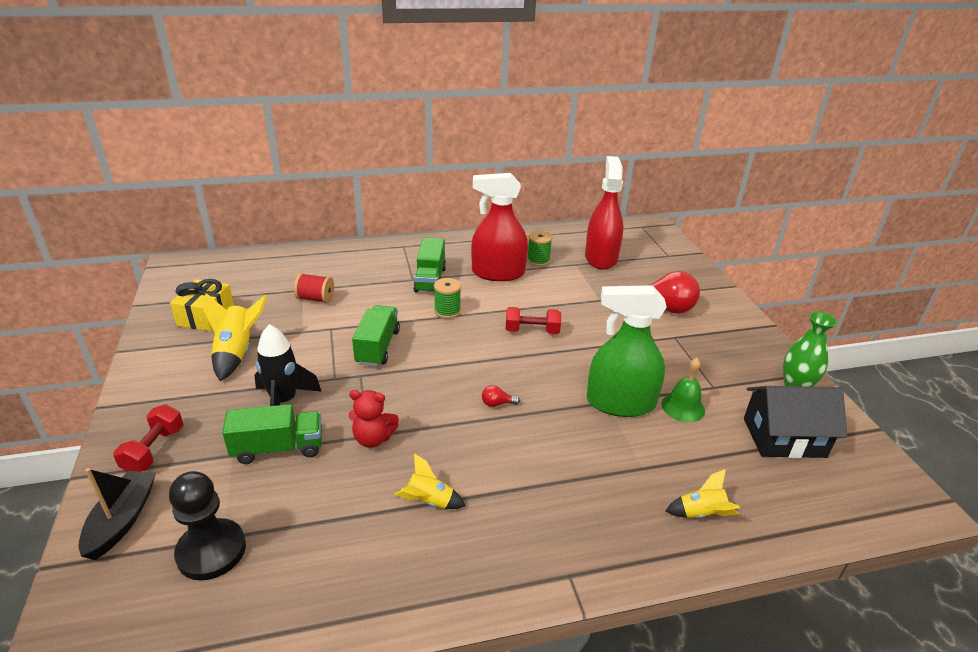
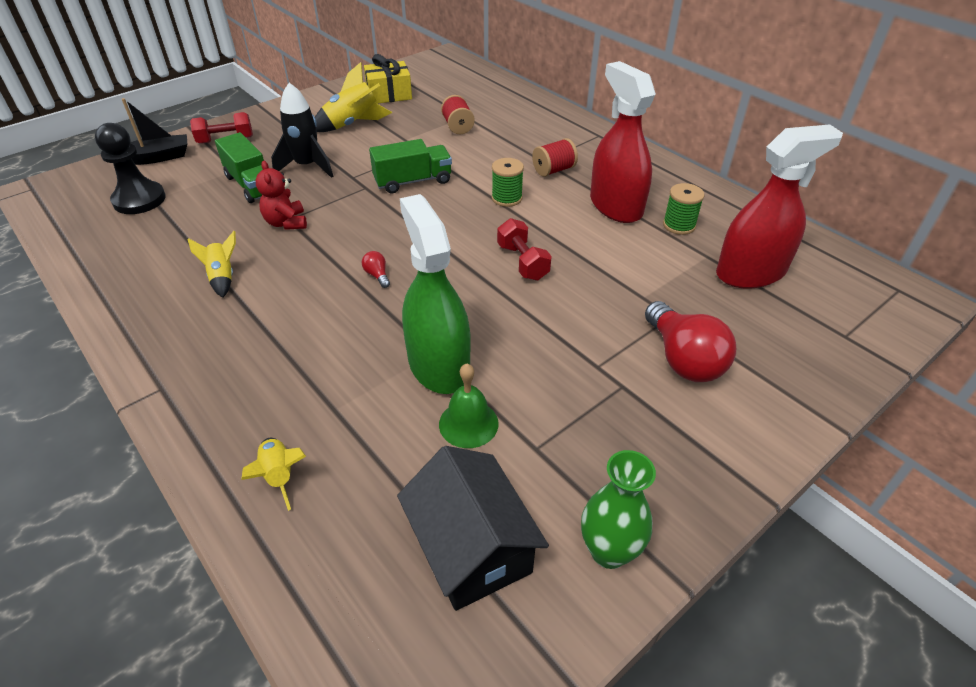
camera: 65 degrees right, 10 degrees up
(430, 279) = (553, 170): green truck -> red spool

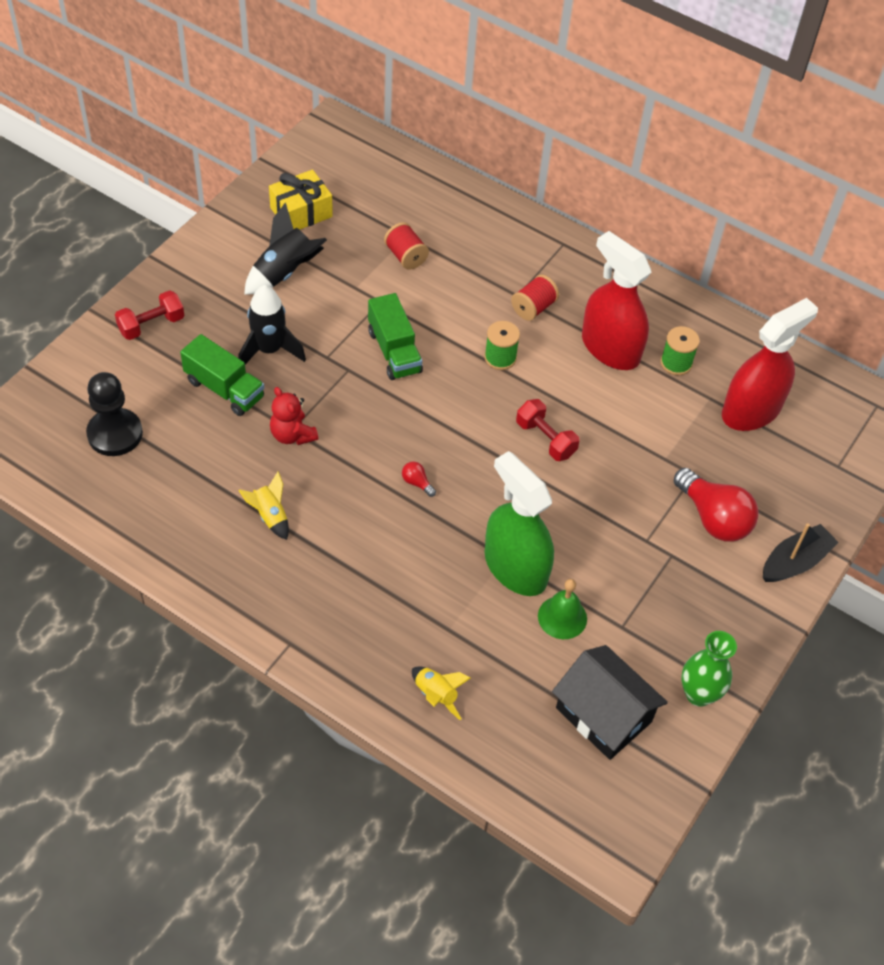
camera: 20 degrees left, 10 degrees up
(156, 158) = (89, 368): black boat -> black boat (795, 562)
(353, 124) = (285, 273): yellow rocket -> black rocket
(413, 181) = (394, 351): green truck -> green truck turned 105 degrees clockwise

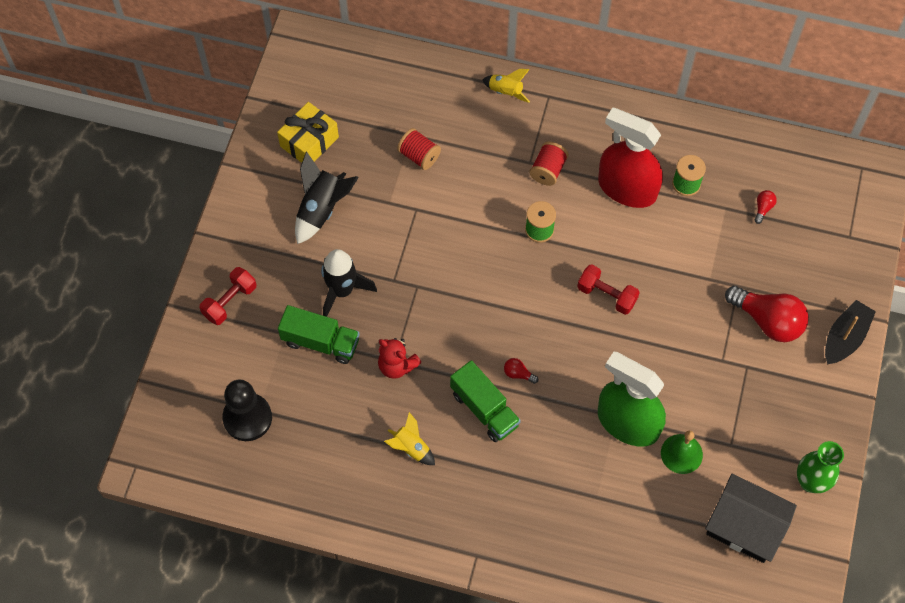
camera: 15 degrees left, 10 degrees up
(394, 351) = (448, 255): green truck -> green truck (484, 409)
(436, 695) = (610, 558): yellow rocket -> yellow rocket (506, 92)
(751, 410) = (763, 208): red spray bottle -> red light bulb

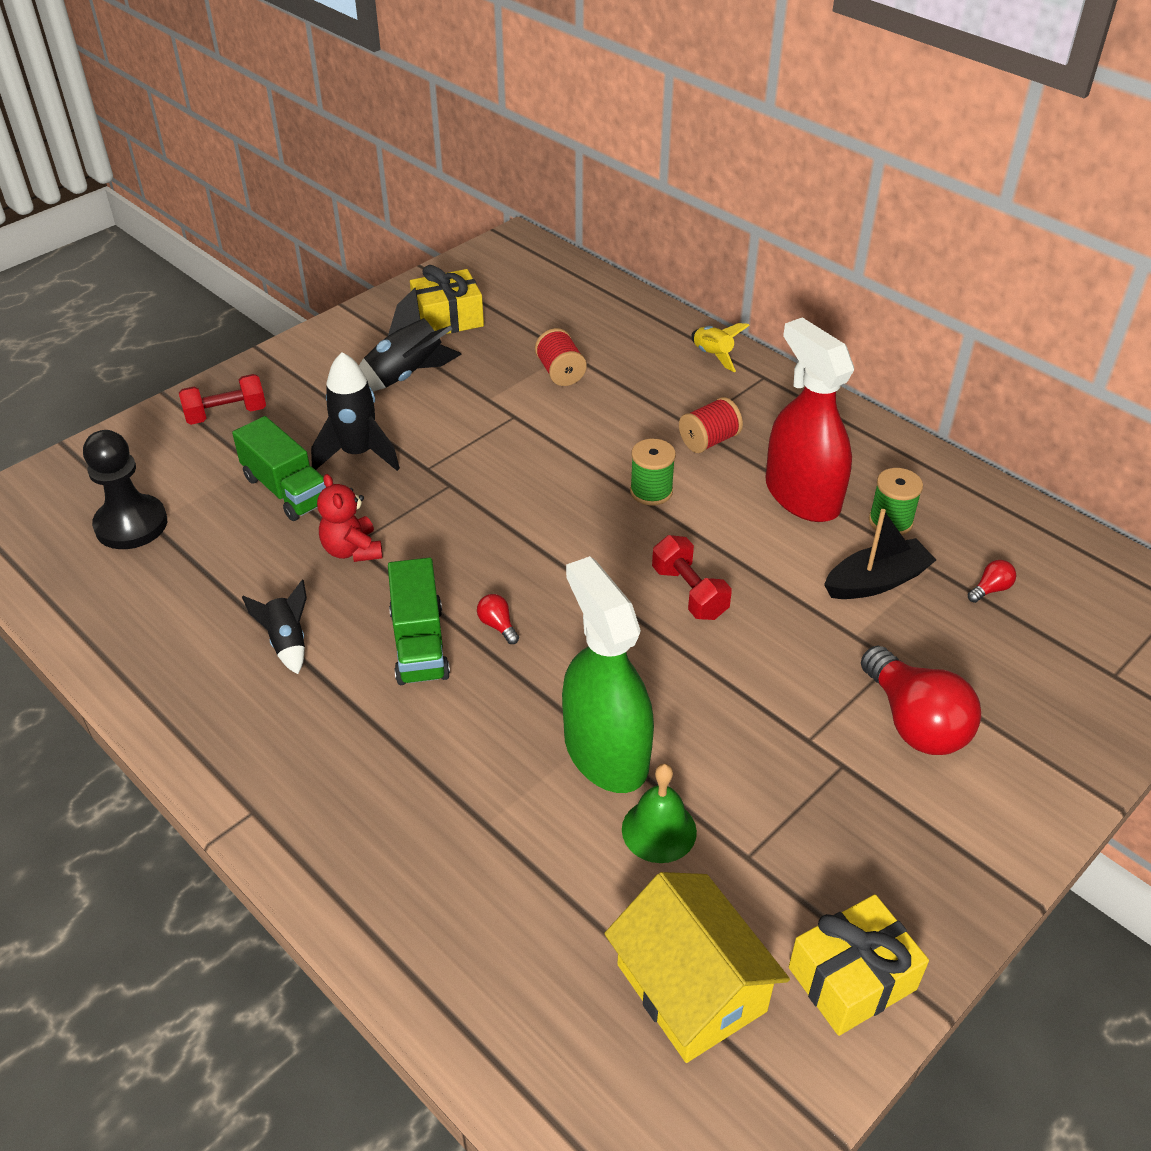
camera: 30 degrees right, 20 degrees down
(411, 448) = (287, 642): yellow rocket -> black rocket
(744, 526) = (691, 988): black house -> yellow house
(810, 482) = (852, 978): green vase -> yellow gift
(845, 338) = (1034, 799): black boat -> black boat (876, 581)

